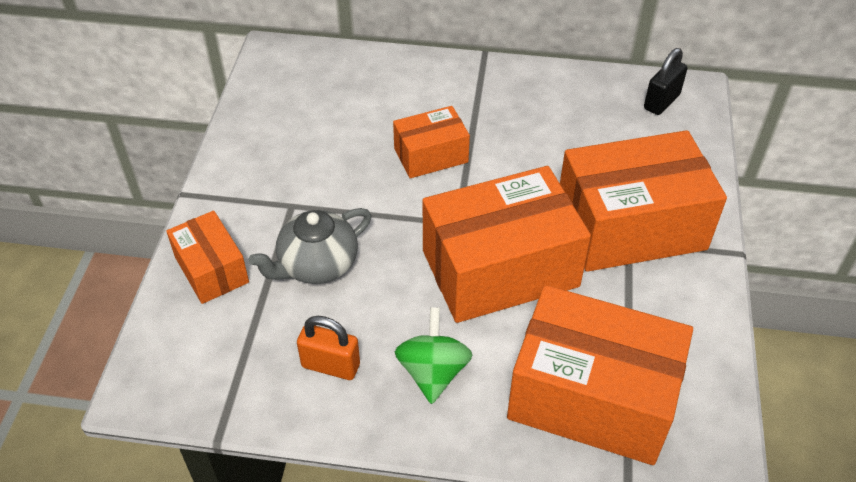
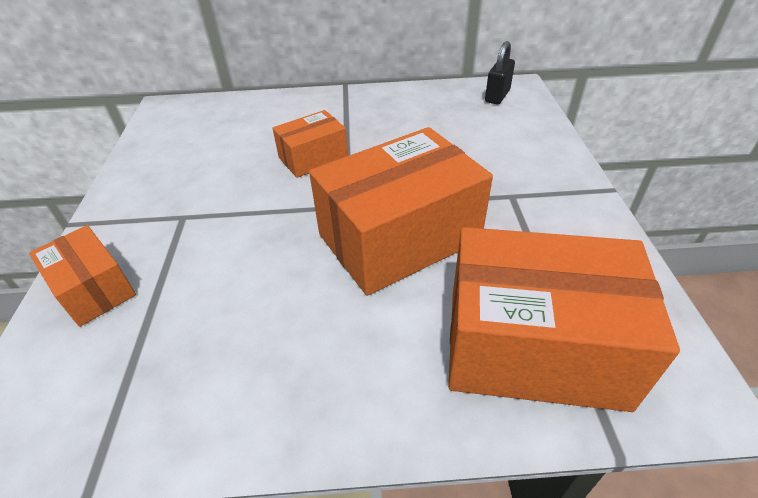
camera: 10 degrees left, 5 degrees down
(316, 265) = (211, 265): grey teapot -> none
(331, 365) = (233, 368): orange padlock -> none
(433, 372) = (352, 352): green spinning top -> none
(630, 226) = (508, 184): orange box -> none

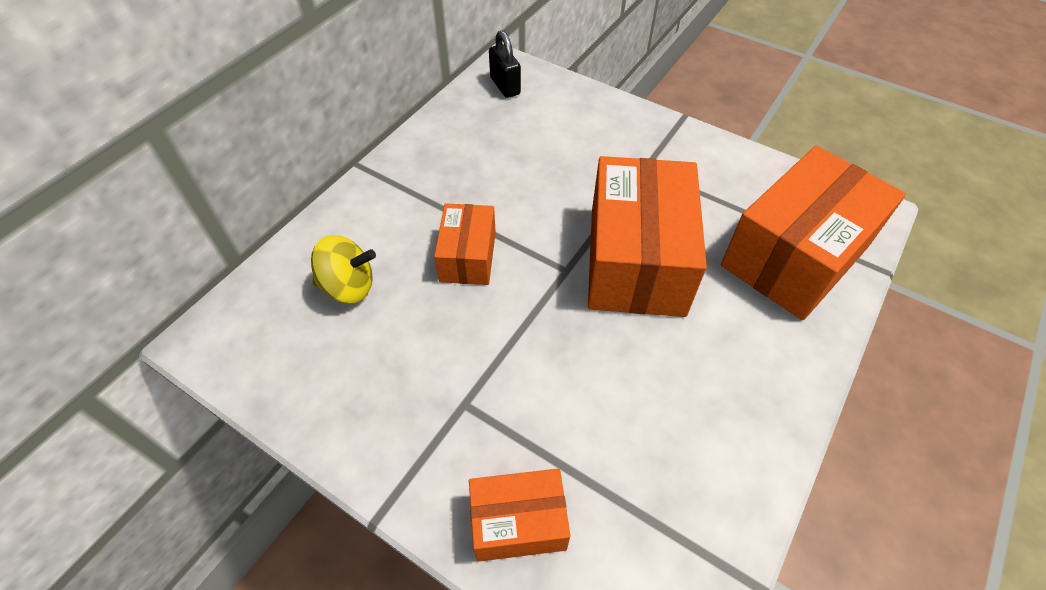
camera: 55 degrees left, 10 degrees up
(242, 129) = (348, 286): none -> yellow spinning top

